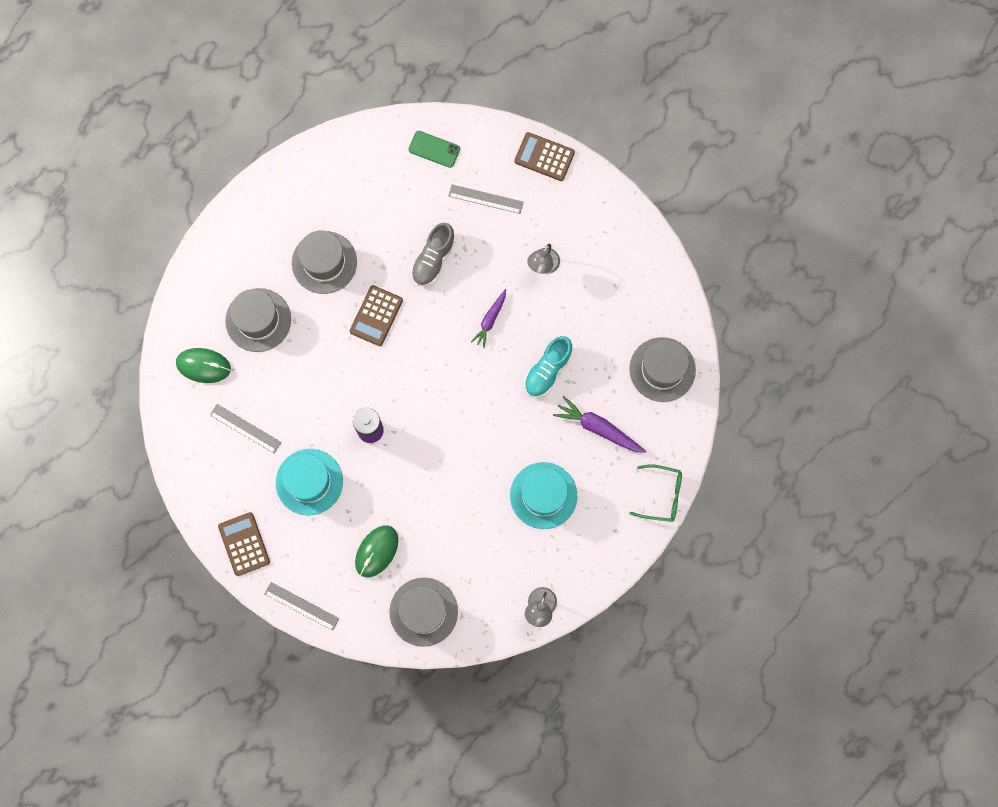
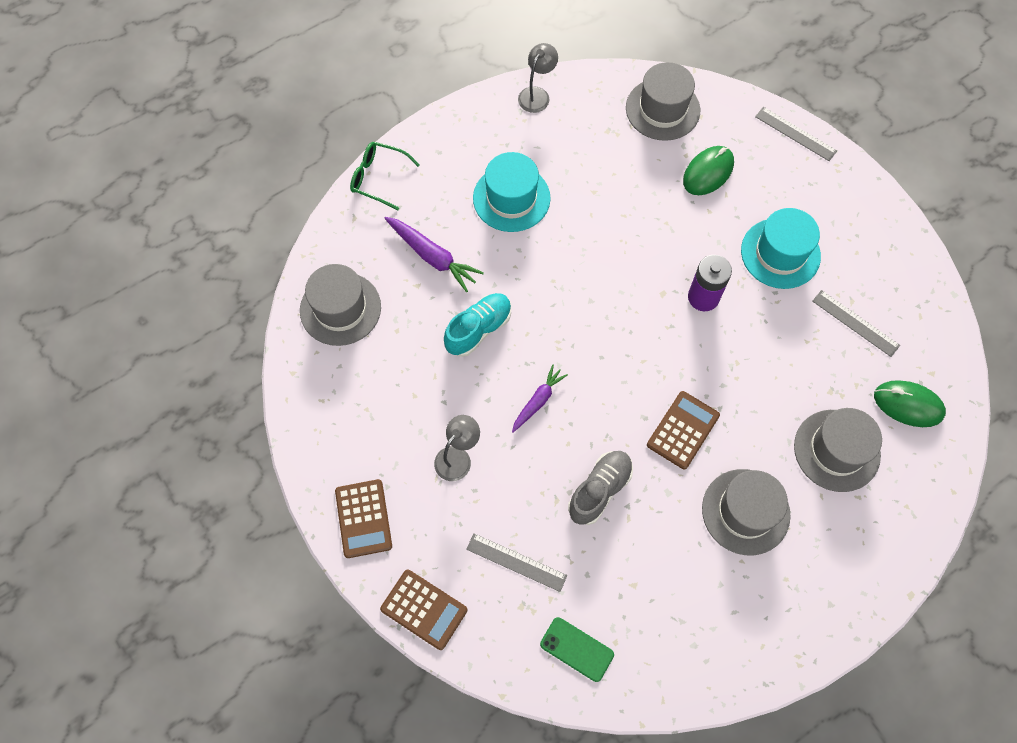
camera: 170 degrees left, 10 degrees down
(244, 544) = (858, 202): brown calculator -> brown calculator (363, 518)

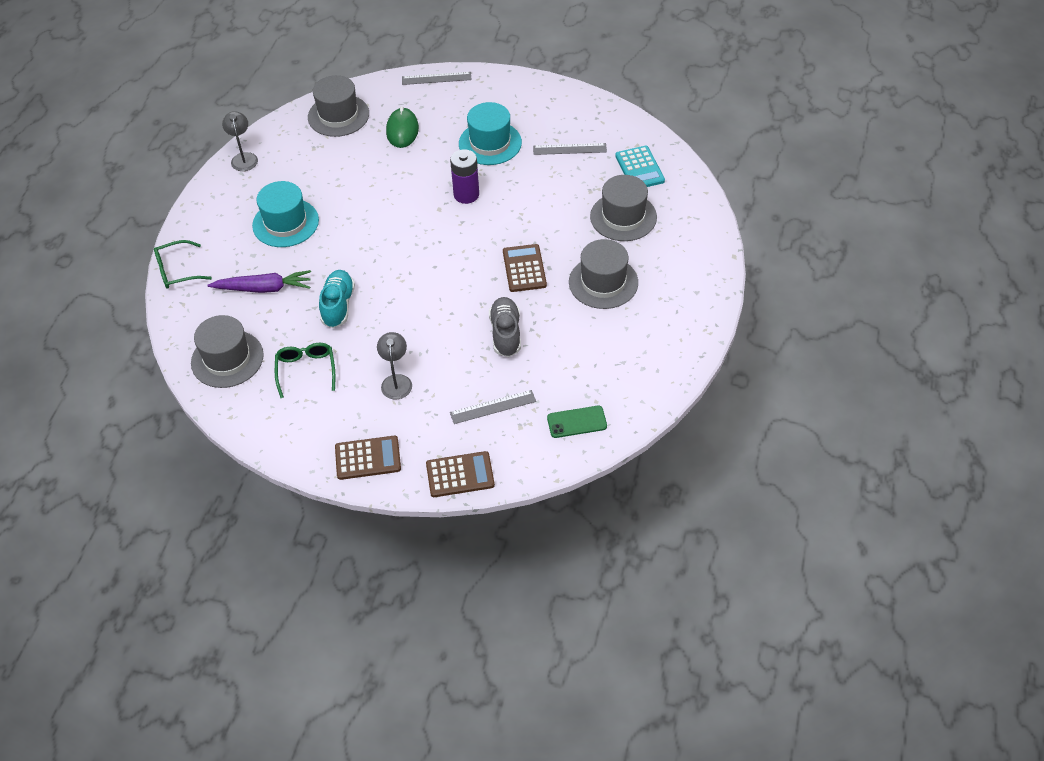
camera: 40 degrees left, 15 degrees down
(363, 518) = (368, 458): brown calculator -> brown calculator turned 45 degrees counterclockwise
(393, 377) = (306, 370): none -> green glasses
(538, 401) = (418, 316): purple carrot -> none
(908, 405) = (639, 168): green mouse -> turquoise calculator

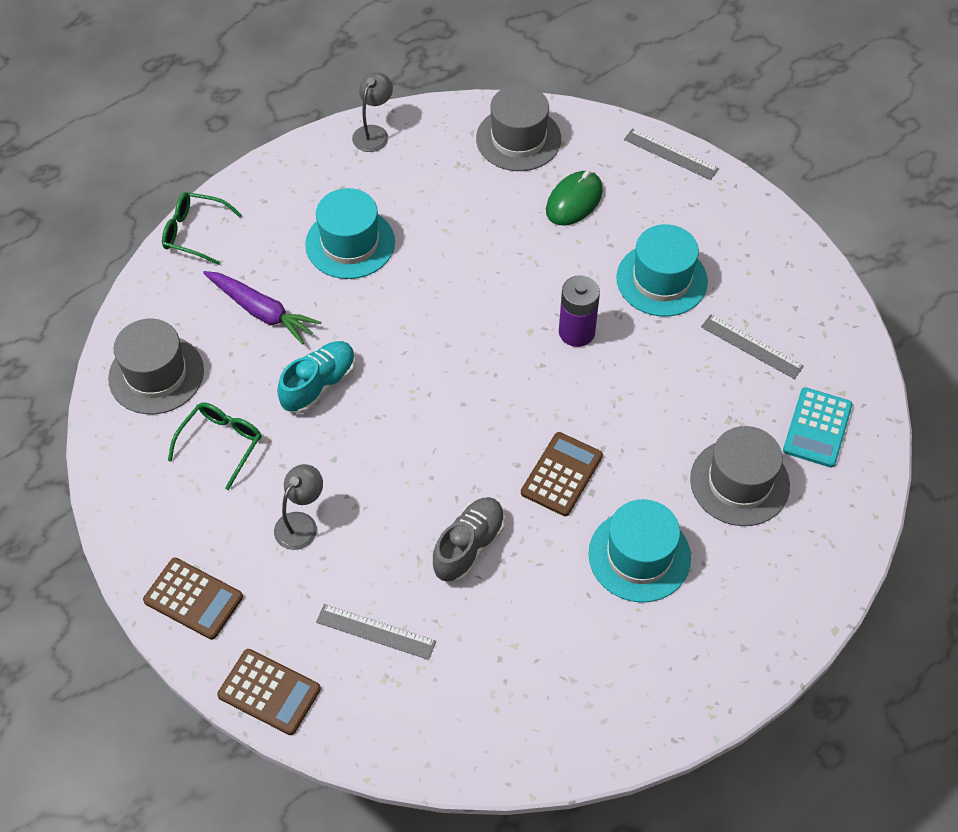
camera: 35 degrees right, 5 degrees up
(577, 422) = (451, 720): green phone -> none
(603, 282) = (639, 556): grey hat -> turquoise hat

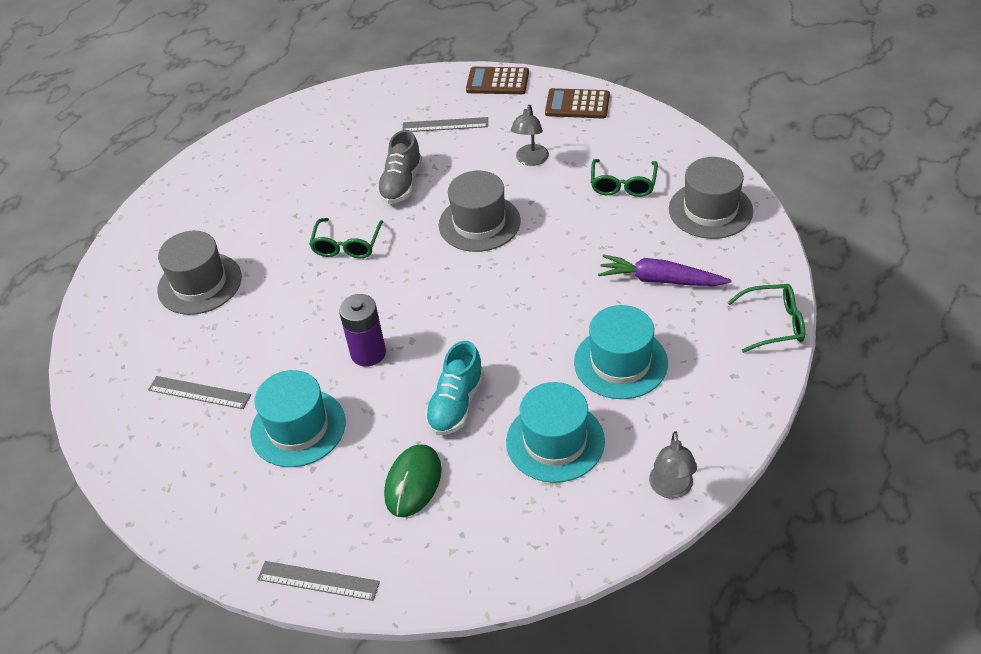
camera: 165 degrees right, 10 degrees down
(319, 385) = (573, 244): turquoise shoe -> turquoise shoe (456, 404)
(518, 139) = (504, 539): grey hat -> grey hat (479, 223)
(561, 474) = (347, 245): brown calculator -> green glasses
(639, 556) = (272, 215): turquoise hat -> turquoise hat (555, 441)
(817, 428) = (134, 343): turquoise calculator -> none

